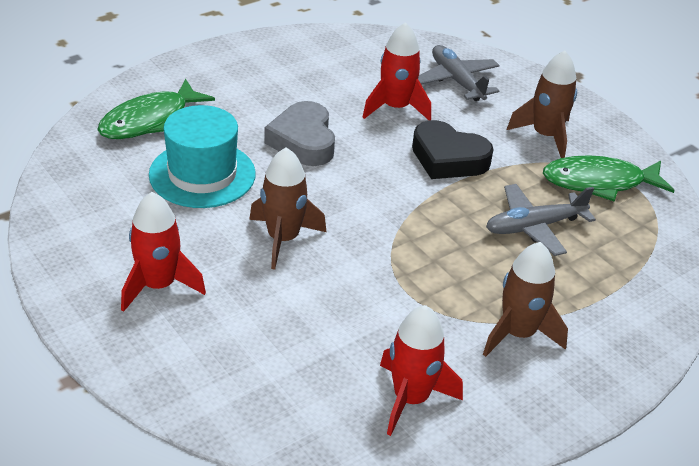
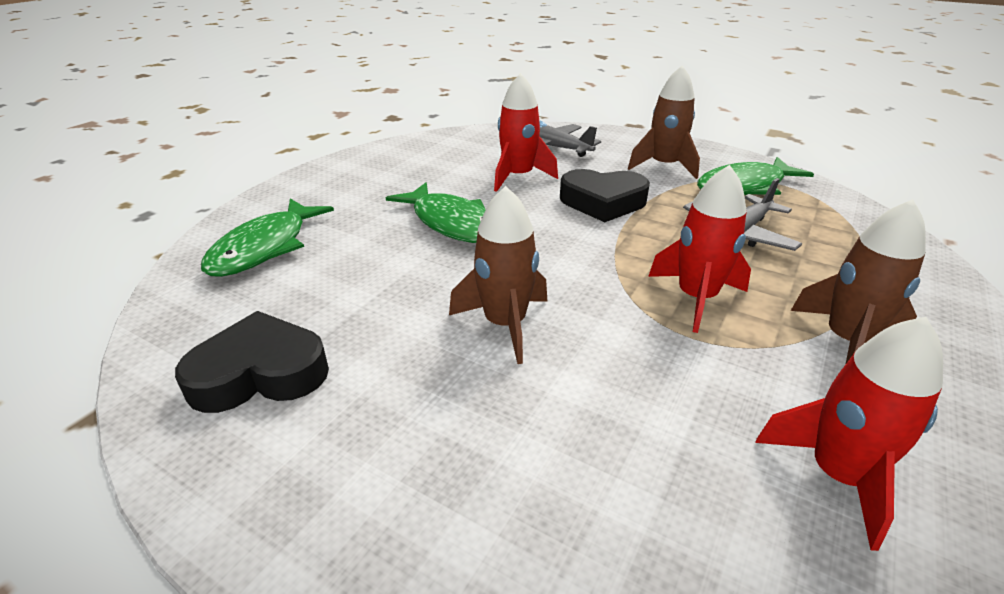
camera: 20 degrees left, 5 degrees down
(108, 219) = (260, 373): none -> black heart
(158, 285) = (380, 442): red rocket -> red rocket (696, 298)
(202, 174) = (360, 284): turquoise hat -> none
(303, 141) = (452, 223): grey heart -> green fish

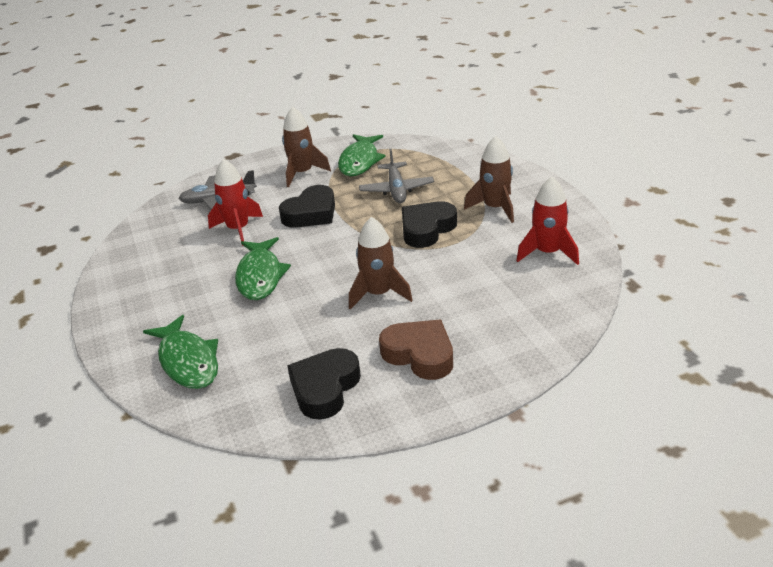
camera: 50 degrees left, 0 degrees up
(395, 438) = (420, 354): none -> brown heart
(452, 223) = (260, 276): green fish -> green fish turned 90 degrees clockwise
(696, 298) = (426, 229): red rocket -> black heart

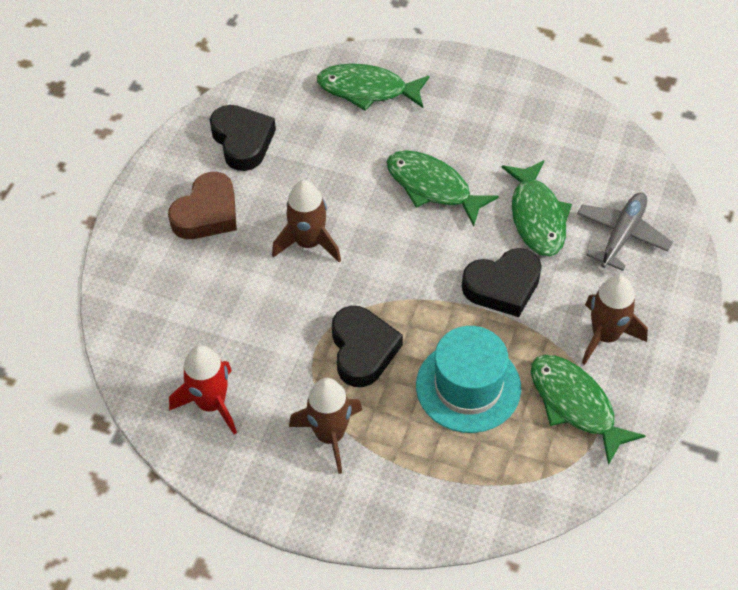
camera: 130 degrees right, 20 degrees up
(238, 229) = (537, 217): red rocket -> green fish
(311, 213) = (503, 286): black heart -> black heart turned 105 degrees counterclockwise
(396, 190) = (468, 386): grey plane -> turquoise hat
(420, 354) = (207, 213): brown heart -> brown heart turned 45 degrees counterclockwise

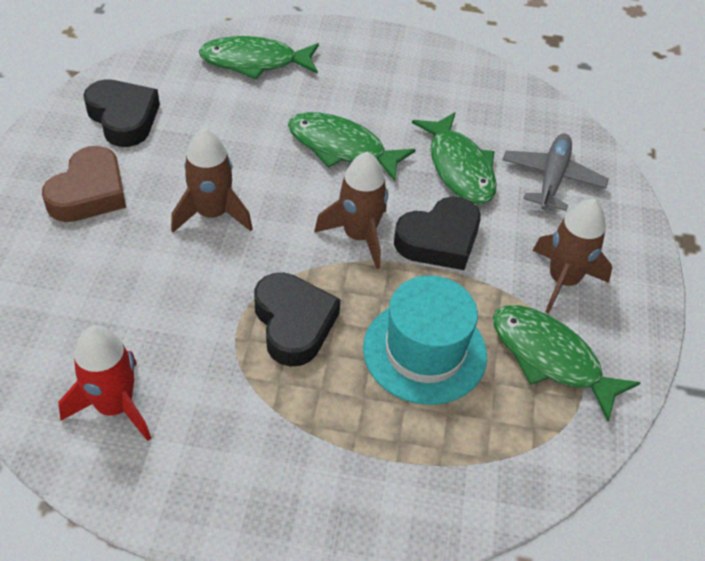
camera: 15 degrees left, 5 degrees down
(330, 435) = (270, 427): brown rocket -> brown rocket (359, 236)

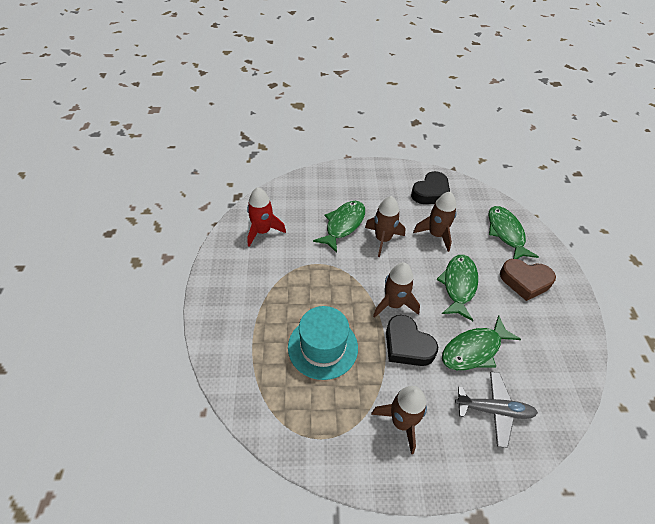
camera: 80 degrees right, 0 degrees up
(89, 193) = (376, 193): brown heart -> brown heart (525, 281)
(228, 142) = (436, 235): none -> brown rocket
(293, 323) = (324, 285): black heart -> none
(550, 358) = (336, 417): green fish -> green fish (343, 225)

